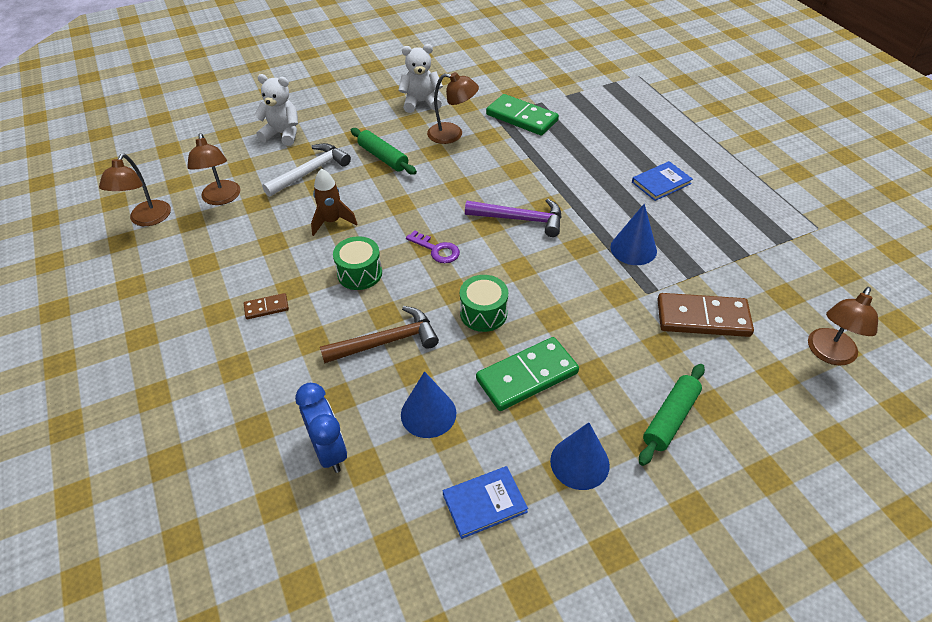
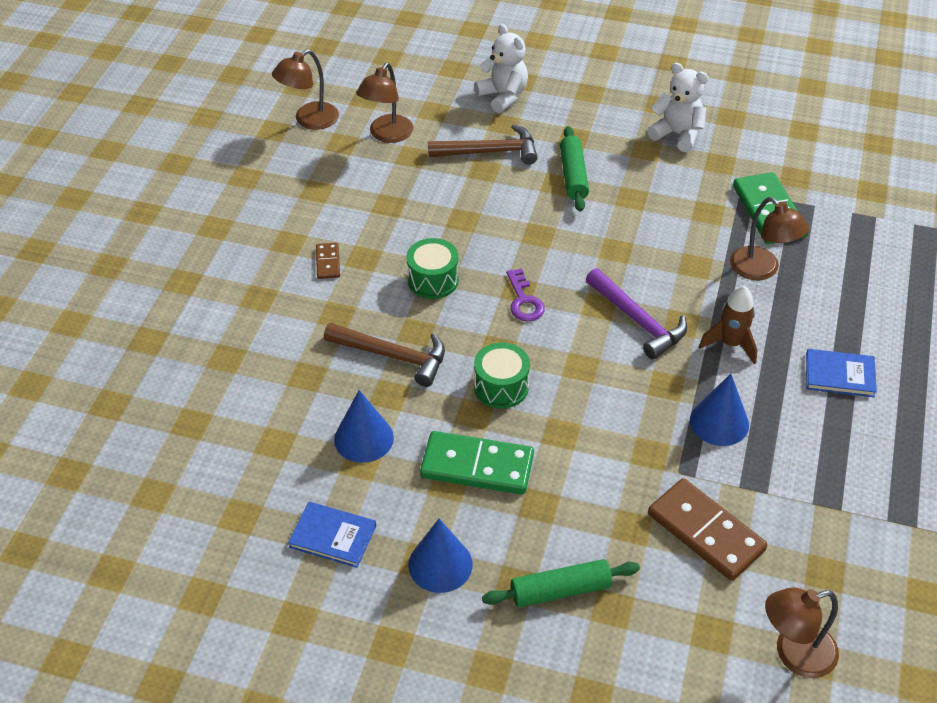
camera: 40 degrees right, 0 degrees up
(266, 307) = (328, 262): brown domino -> brown domino turned 60 degrees clockwise
(310, 172) = (489, 152): white hammer -> brown hammer
(329, 451) = (262, 413): blue clock -> none
(332, 221) = (459, 215): brown rocket -> brown rocket (730, 344)
(452, 134) = (670, 189): brown lamp -> brown lamp (761, 270)

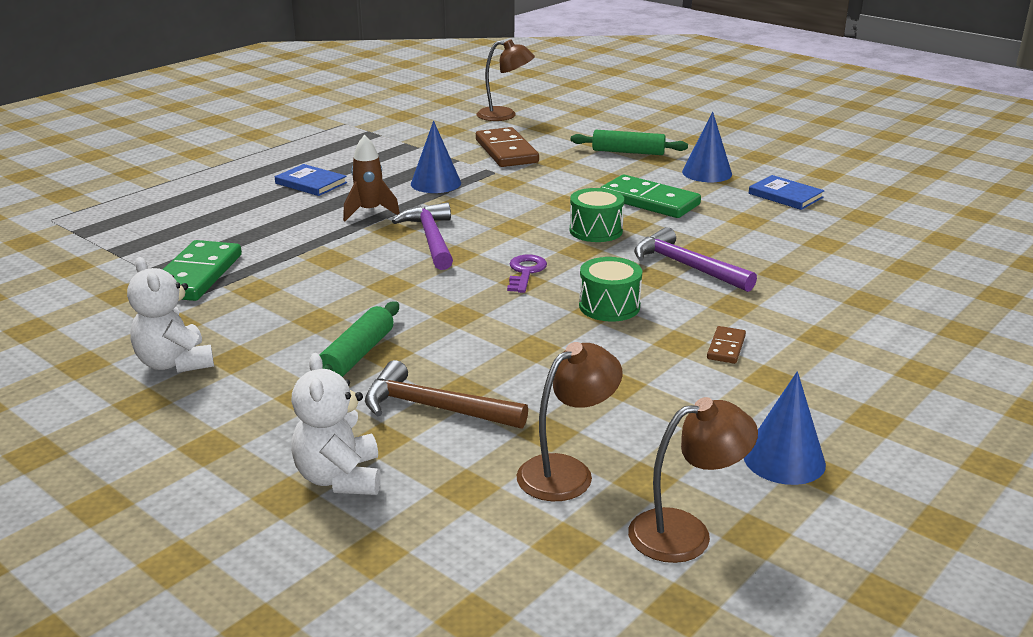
camera: 155 degrees left, 20 degrees down
(364, 438) = (739, 230): blue cone -> blue cone (784, 459)
(392, 356) = (687, 266): brown hammer -> purple hammer
(761, 270) = (273, 242): brown lamp -> none

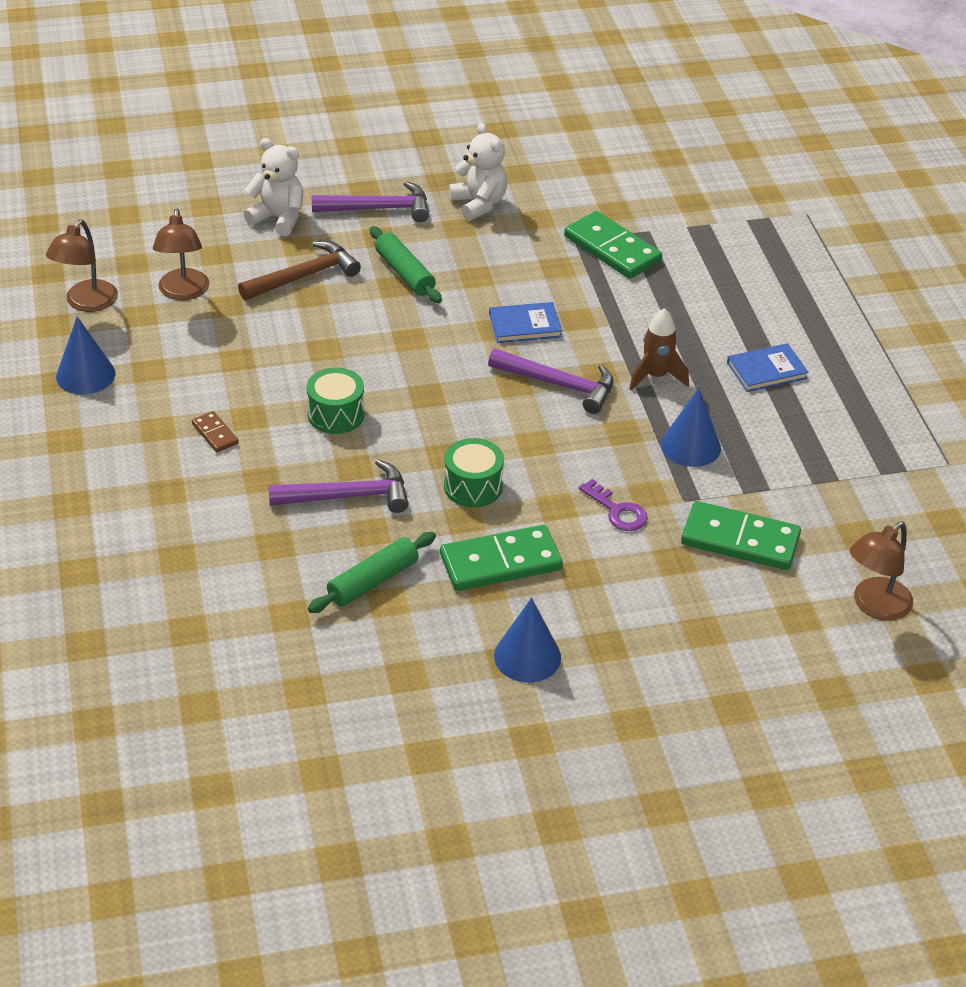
camera: 125 degrees right, 15 degrees up
(175, 363) = (479, 204): white teddy bear -> white teddy bear turned 60 degrees clockwise
(246, 418) = (378, 209): none -> purple hammer
(506, 151) = (740, 540): brown domino -> green domino
(525, 272) = (439, 403): purple key -> purple key (617, 511)
(628, 152) = (649, 635): green rolling pin -> green rolling pin (373, 581)
(785, 195) = (409, 673): blue book -> blue book (525, 325)

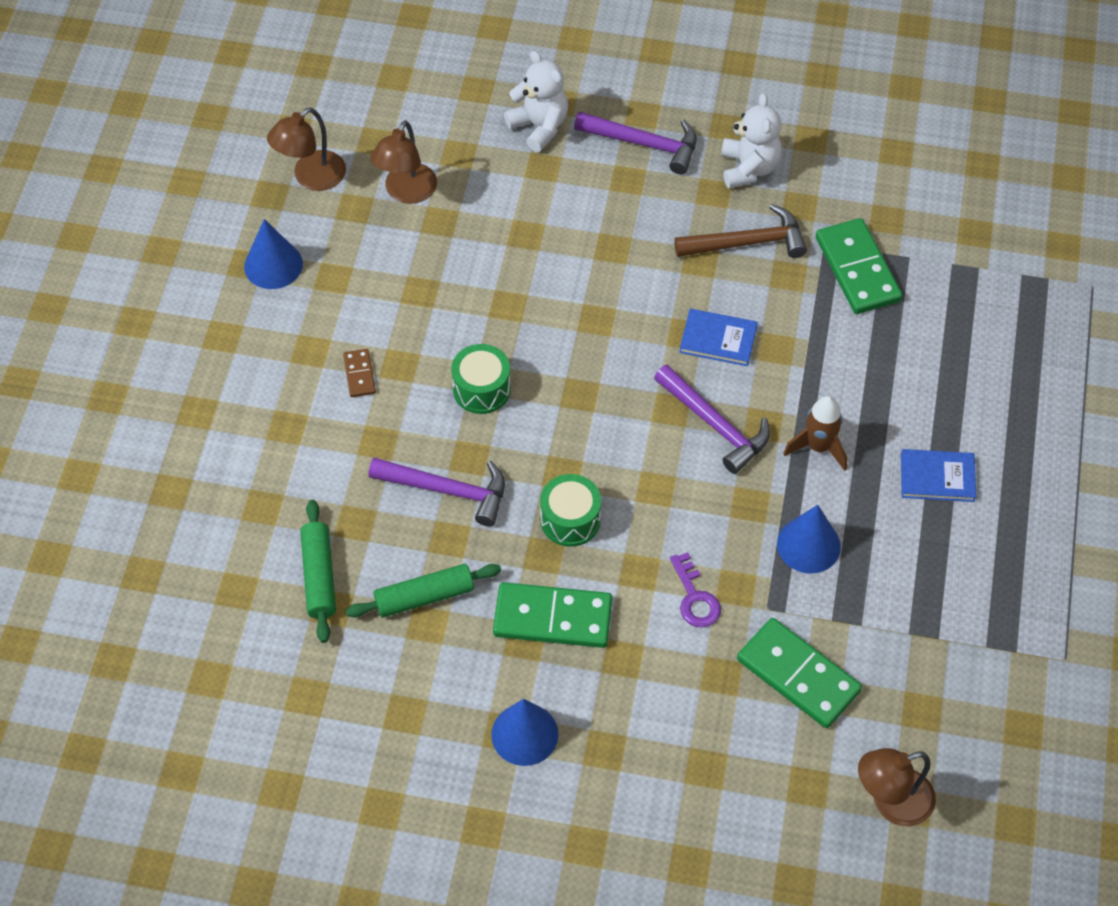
camera: 25 degrees right, 15 degrees up
(304, 276) = (530, 208): brown hammer -> brown hammer (747, 243)
(404, 273) = (630, 235): green rolling pin -> green rolling pin (319, 576)

